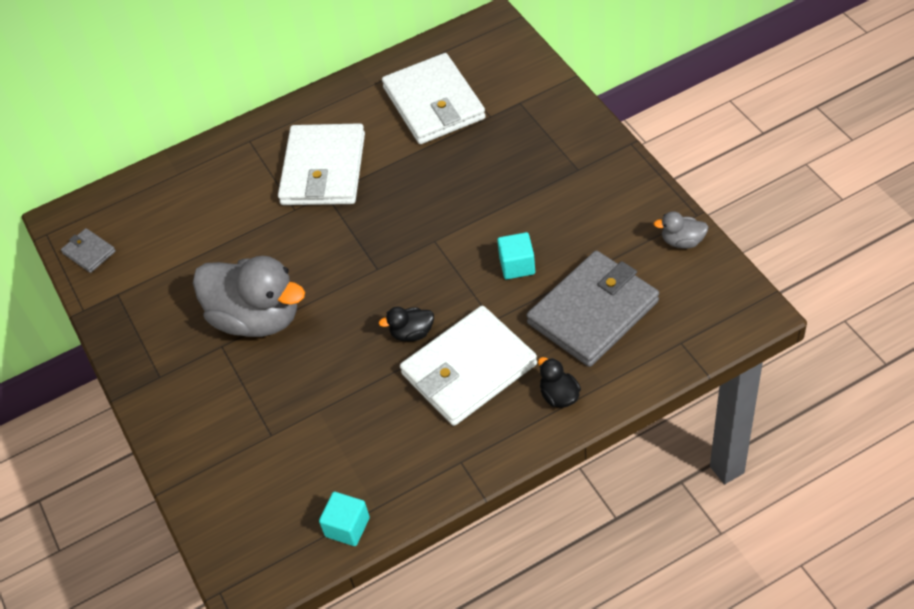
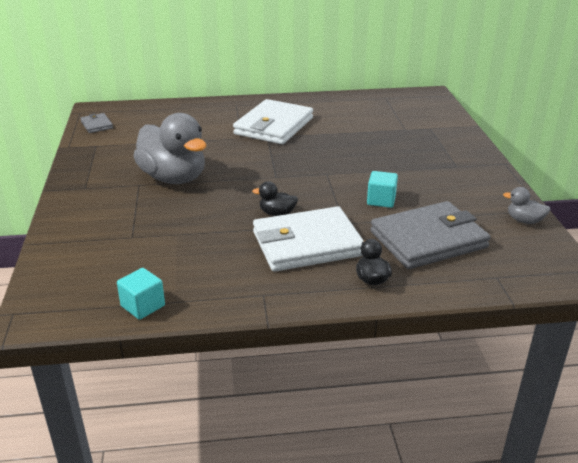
camera: 15 degrees right, 20 degrees down
(434, 103) = (369, 116): white wallet -> none

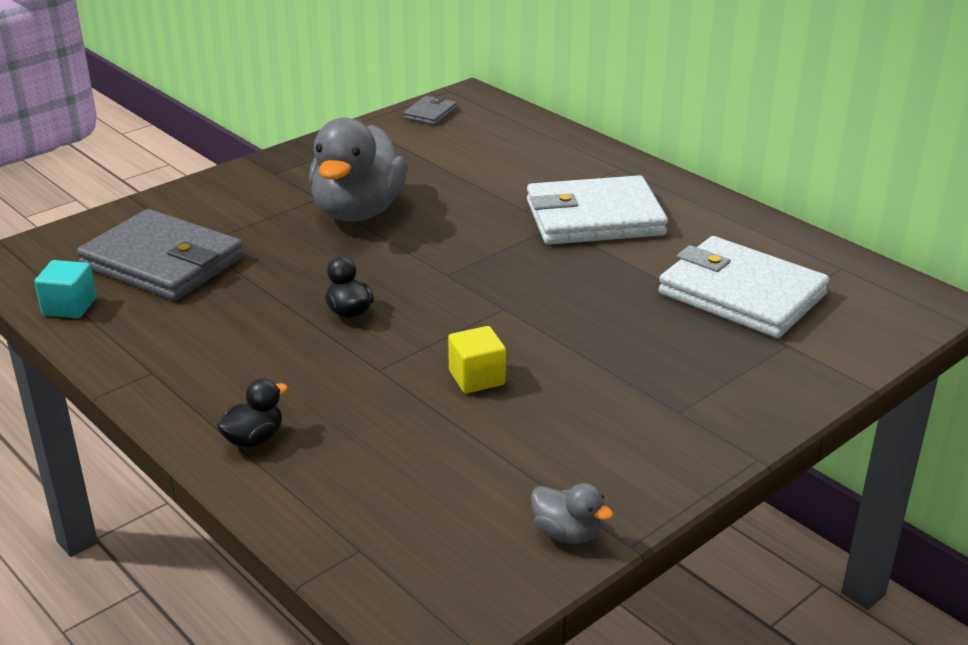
camera: 55 degrees right, 0 degrees up
(307, 244) = (295, 360): white wallet -> white wallet (741, 294)
(381, 200) = (477, 378): turquoise cube -> yellow cube
(428, 239) = (405, 454): grey wallet -> grey wallet (162, 262)
(524, 221) = (567, 533): grey duck -> grey duck turned 135 degrees clockwise

